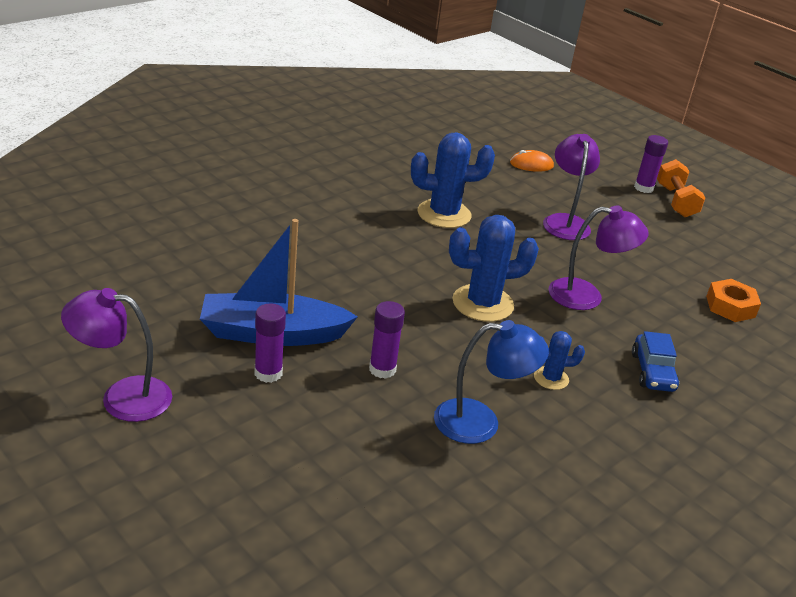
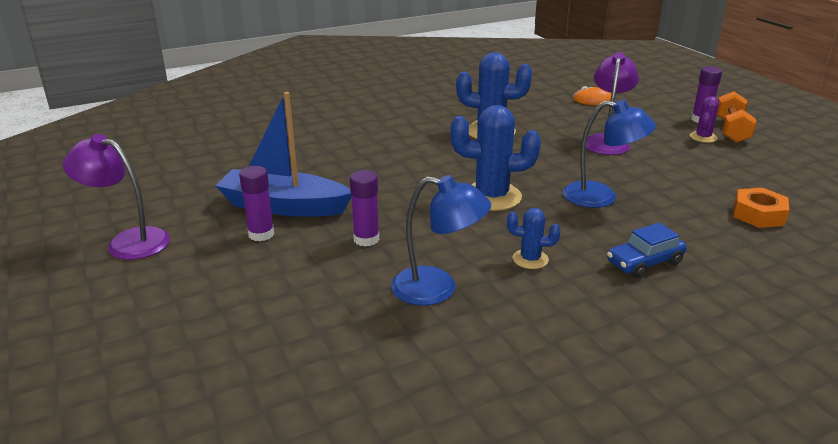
camera: 20 degrees right, 5 degrees down
(587, 296) = (601, 197): purple lamp -> blue lamp
(652, 372) = (644, 263): blue car -> blue car turned 45 degrees clockwise
(653, 212) = (703, 137): none -> purple cactus

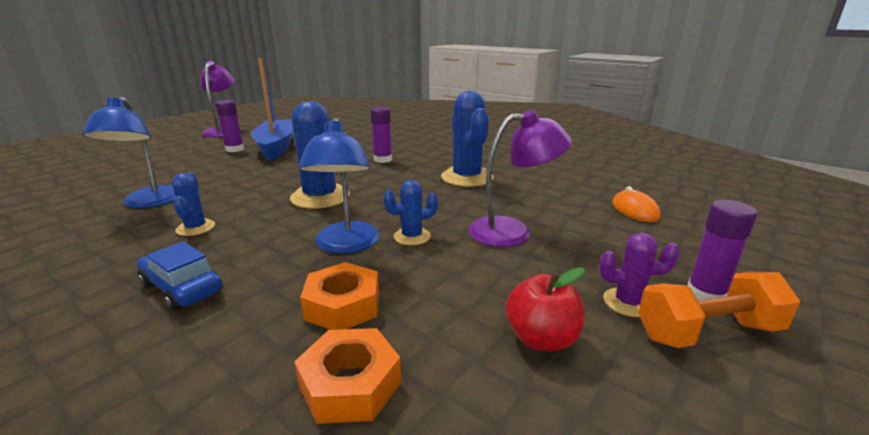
camera: 65 degrees right, 5 degrees down
(366, 239) = (230, 172): purple glue stick -> purple glue stick (383, 160)
(598, 173) = (412, 236): none -> blue cactus
(685, 208) = (343, 305): none -> orange nut
(730, 164) = (541, 339): none -> red apple

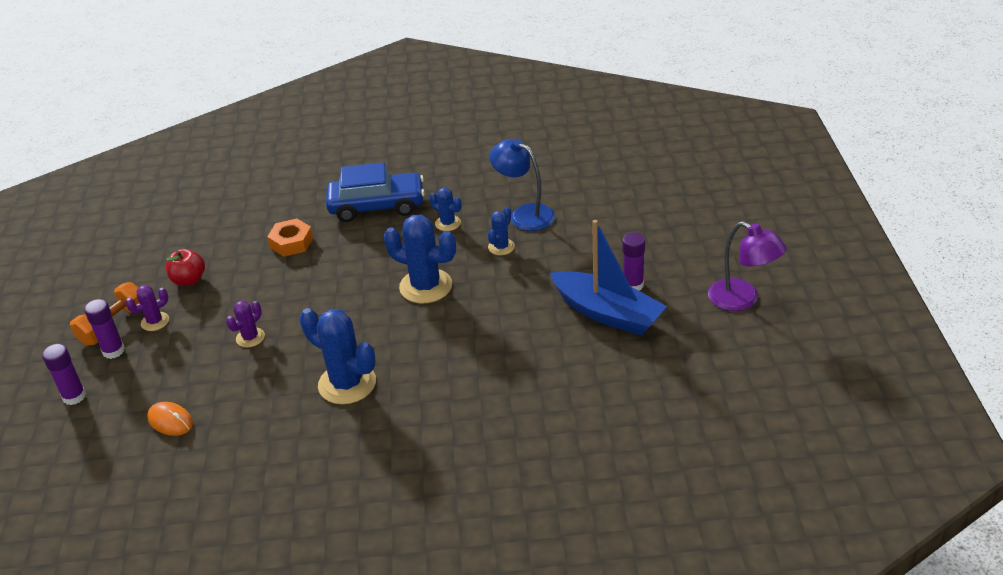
camera: 140 degrees right, 15 degrees up
(182, 288) = (377, 206): blue car -> blue car, size x1.73
(346, 245) = (340, 266): blue lamp -> none
(350, 384) = (249, 226): orange nut -> none
(383, 160) = (465, 362): purple glue stick -> purple glue stick (74, 396)
(412, 236) = (310, 294): blue cactus -> blue cactus (501, 247)
(512, 231) = (250, 337): purple lamp -> purple cactus

